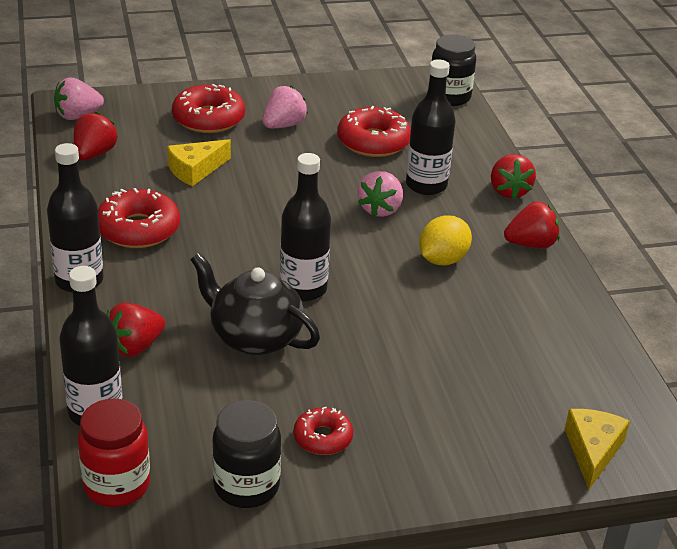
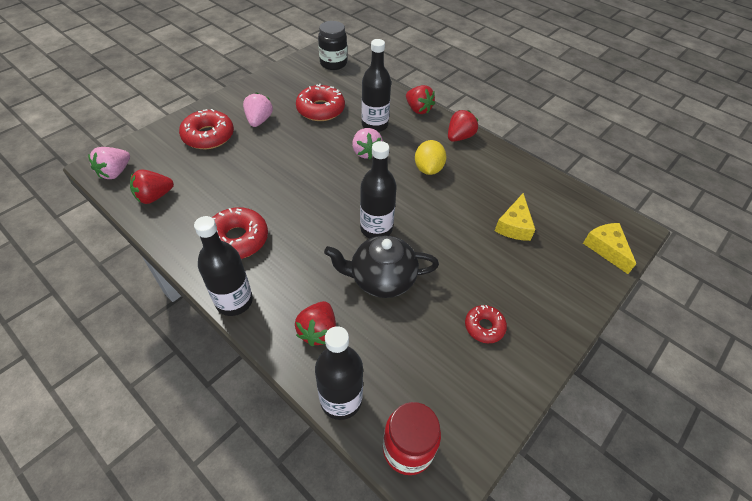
camera: 35 degrees left, 15 degrees up
(94, 154) = (154, 197): red strawberry -> red strawberry turned 105 degrees counterclockwise
(195, 170) = (234, 177): yellow cheese -> yellow cheese (514, 225)
(246, 486) = (479, 392): black jar -> none

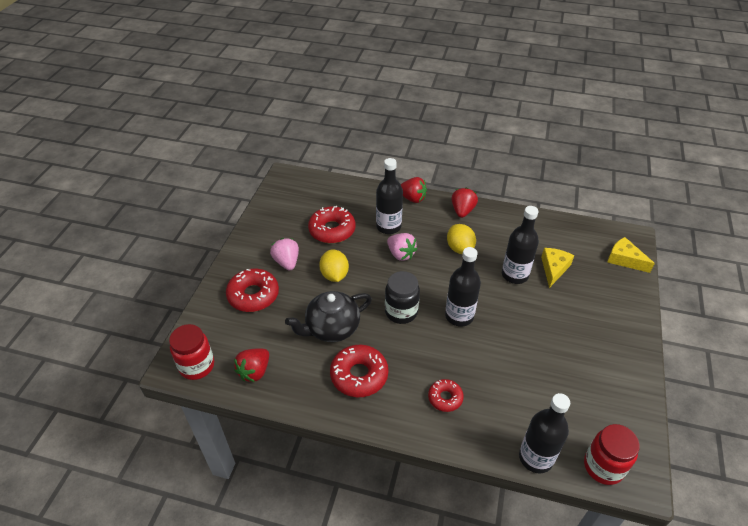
camera: 25 degrees left, 5 degrees down
(115, 172) = (197, 366): pink strawberry -> red jar
(234, 301) = (399, 426): black bottle -> black bottle (514, 275)
(290, 147) = (334, 275): none -> yellow lemon
(318, 331) = (481, 417): red strawberry -> none
(333, 63) = (307, 181): black jar -> black jar (401, 312)
(381, 279) = (494, 354): black teapot -> black teapot (331, 328)
(484, 327) = (588, 356): red donut -> red donut (445, 398)
(514, 225) = (554, 269): yellow cheese -> yellow cheese turned 150 degrees counterclockwise

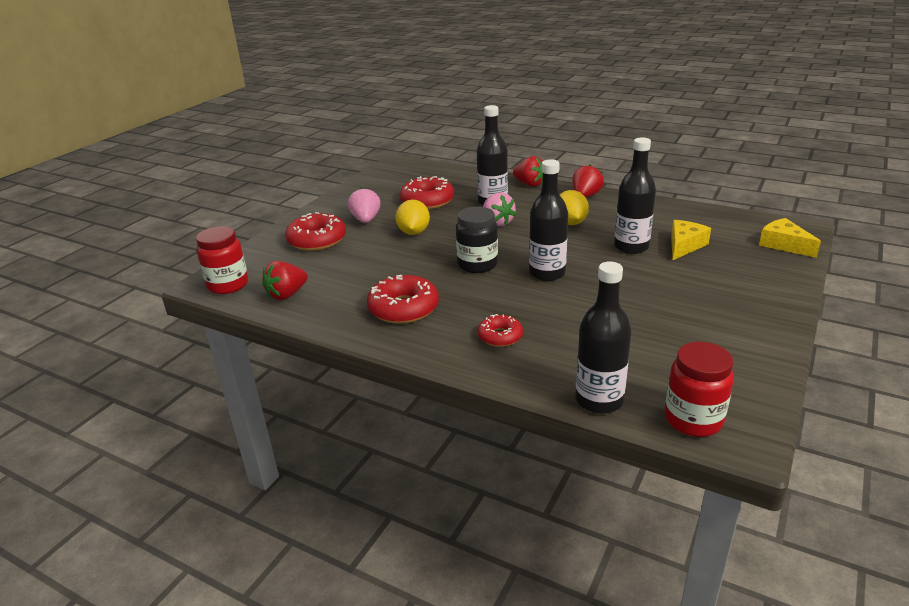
camera: 15 degrees right, 15 degrees down
(331, 328) = (390, 270): black teapot -> none

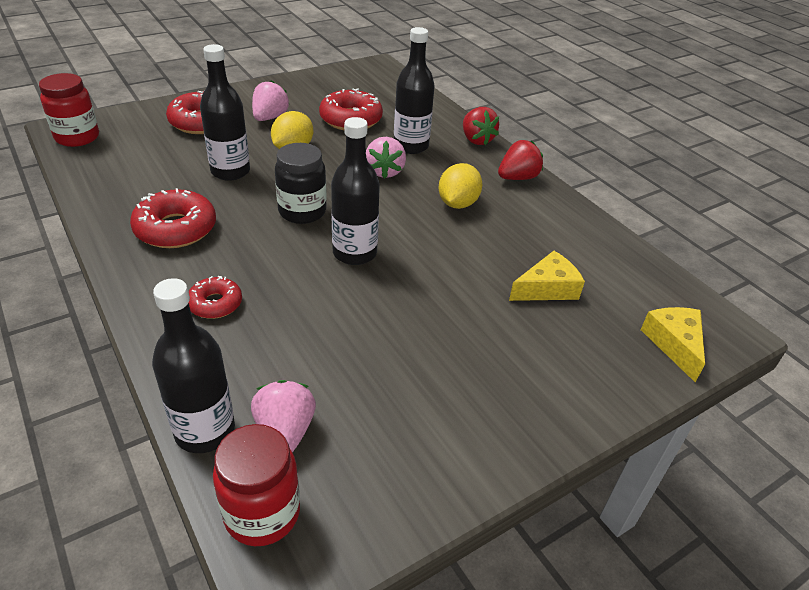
camera: 25 degrees right, 10 degrees up
(287, 295) = (106, 168): red strawberry -> none
(631, 247) = (484, 262): black bottle -> black bottle (230, 171)
(646, 378) = (285, 432): none -> pink strawberry

